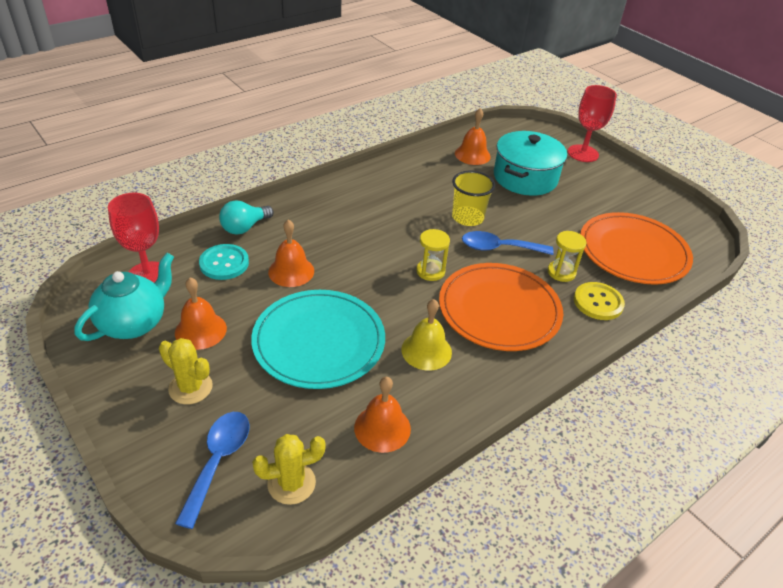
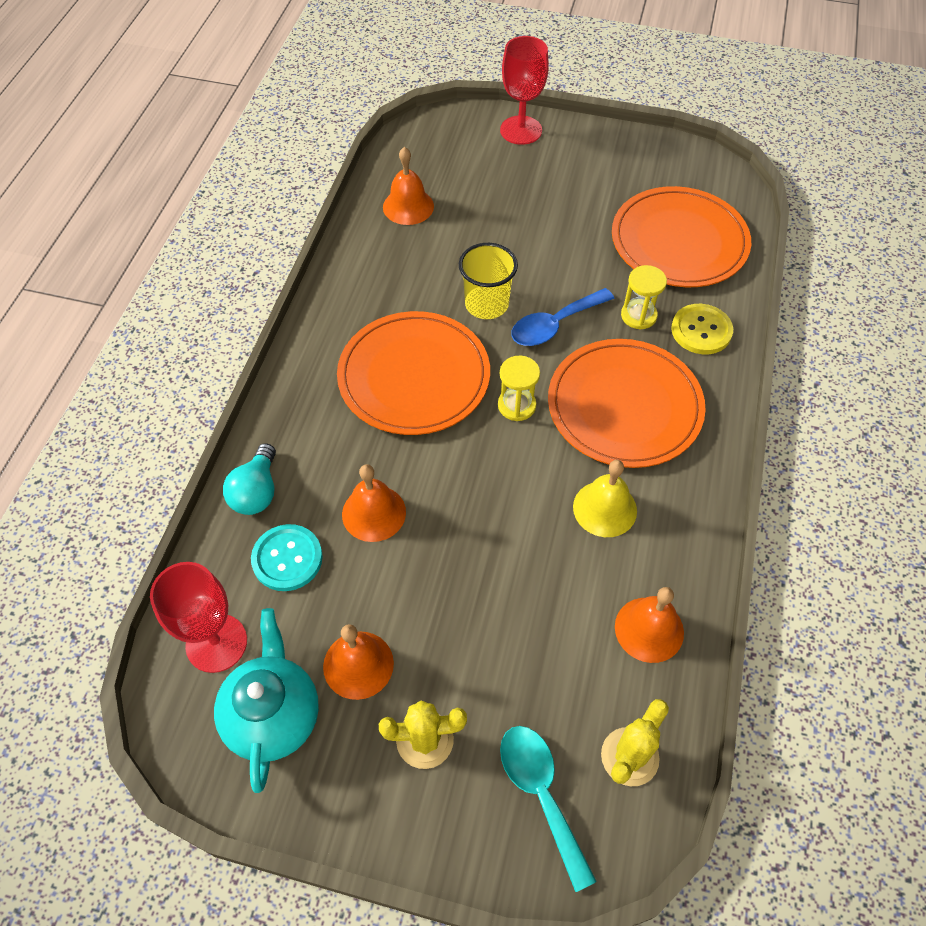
camera: 35 degrees left, 15 degrees up
(218, 461) = (541, 794): blue spoon -> turquoise spoon
(319, 341) = (494, 579): turquoise plate -> none
(386, 226) = (414, 376): none -> orange plate
(525, 178) = (494, 206): turquoise pot -> none

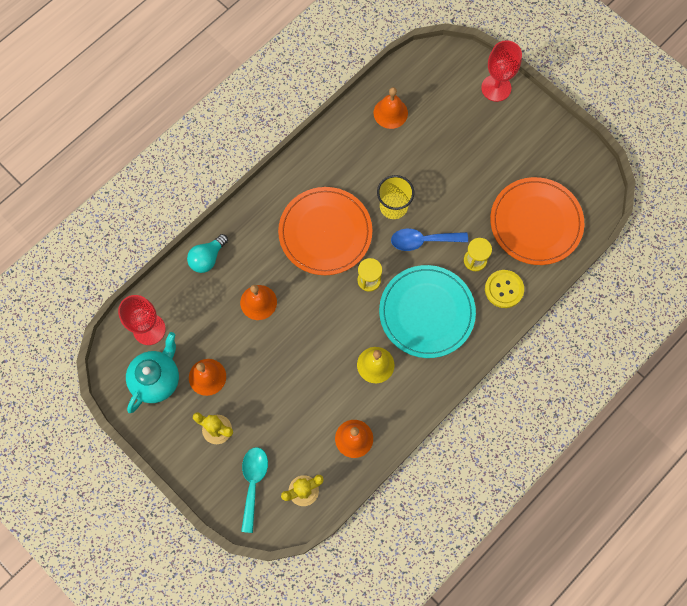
camera: 30 degrees right, 15 degrees up
(287, 558) = (203, 304): turquoise button -> none
(624, 406) = (426, 312): orange plate -> turquoise plate

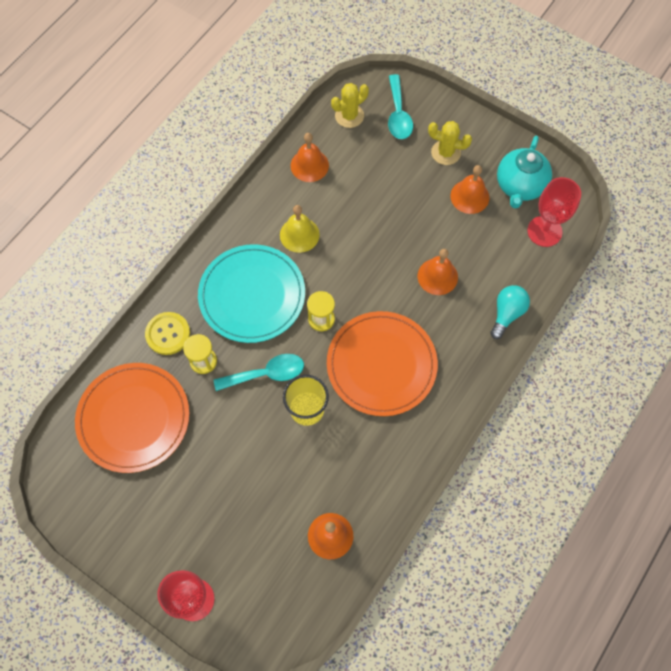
camera: 170 degrees right, 5 degrees down
(422, 241) = (266, 374): blue spoon -> turquoise spoon

